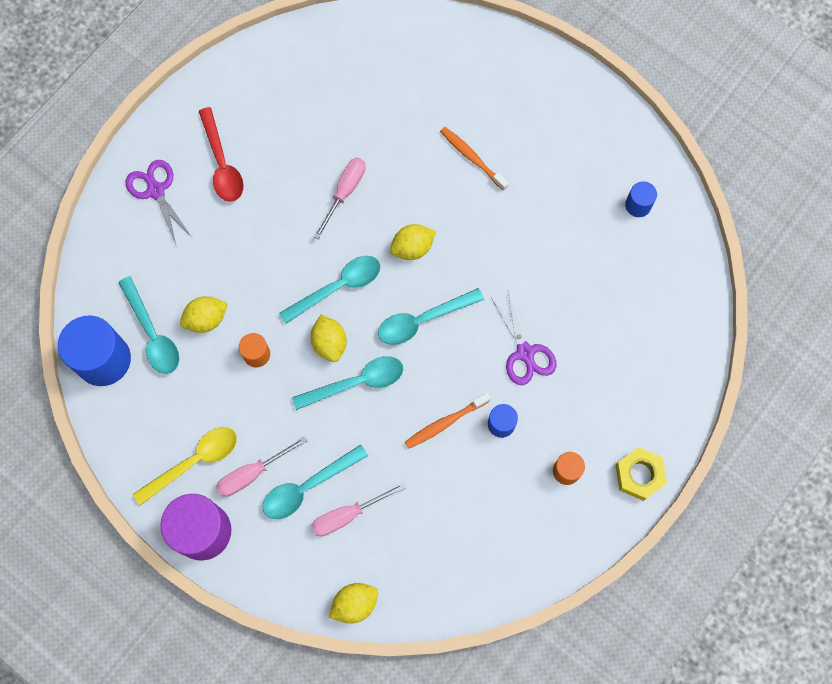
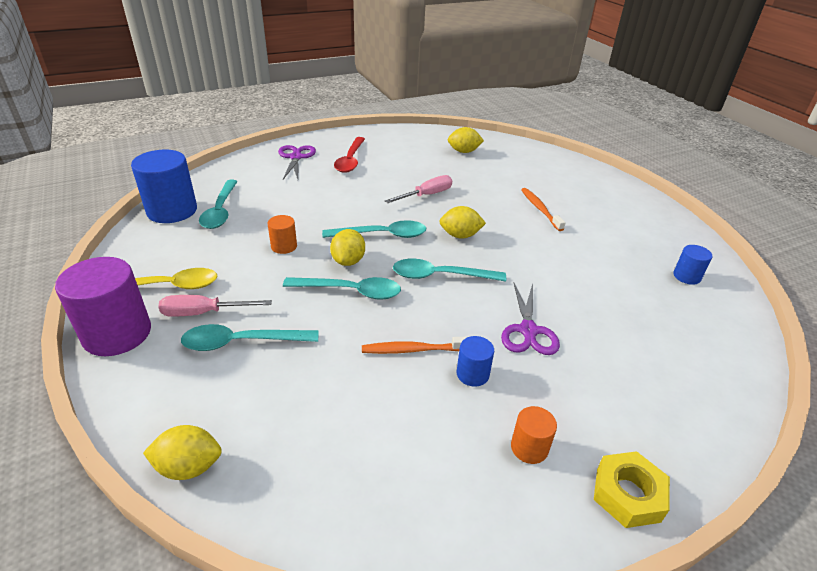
camera: 25 degrees right, 35 degrees down
(206, 319) = (266, 217): yellow lemon -> yellow lemon (464, 151)
(347, 515) = (258, 380): pink screwdriver -> none

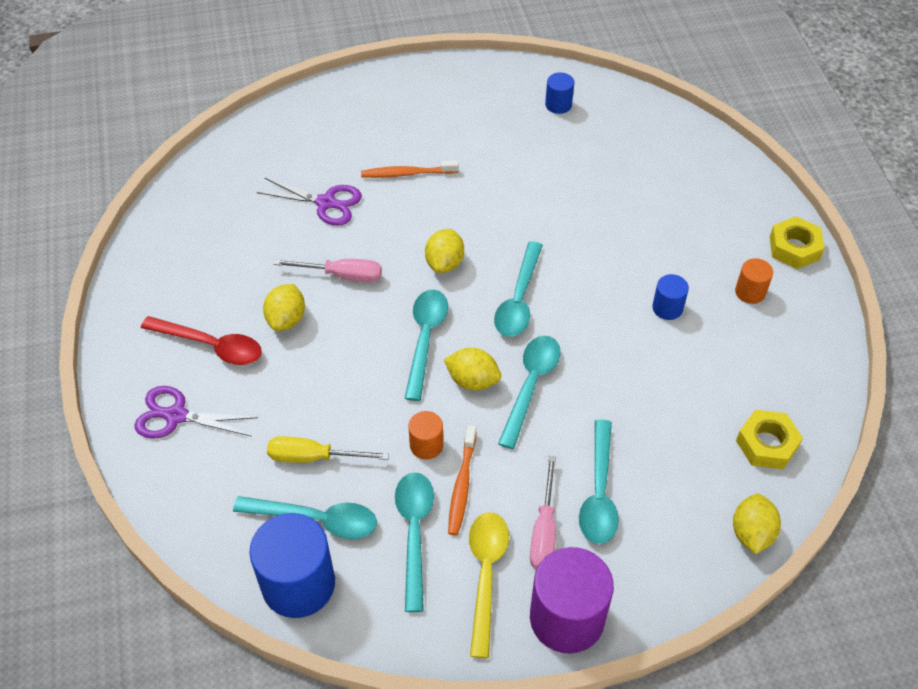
camera: 75 degrees left, 15 degrees up
(207, 250) = (414, 533): none -> turquoise spoon
(269, 204) = (313, 457): none -> yellow screwdriver
(309, 476) = (766, 444): none -> yellow nut
(413, 350) = (630, 346): orange toothbrush -> orange toothbrush (462, 485)
(426, 195) = (342, 275): pink screwdriver -> pink screwdriver turned 120 degrees clockwise
(464, 151) = (231, 207): yellow lemon -> yellow lemon (286, 319)
(528, 330) = (616, 251): purple scissors -> purple scissors (326, 203)

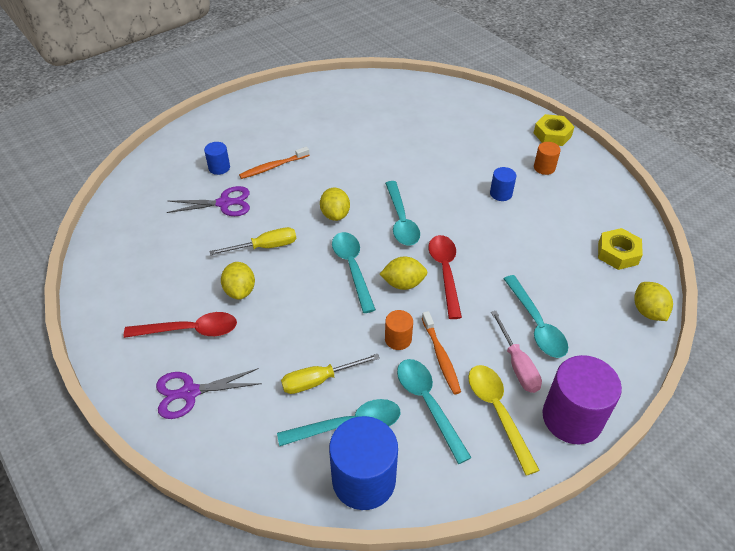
camera: 25 degrees left, 5 degrees down
(342, 275) = (265, 247): pink screwdriver -> yellow screwdriver
(531, 386) = (445, 272): turquoise spoon -> red spoon
(558, 105) = (351, 97): blue cylinder -> blue cylinder (219, 168)

